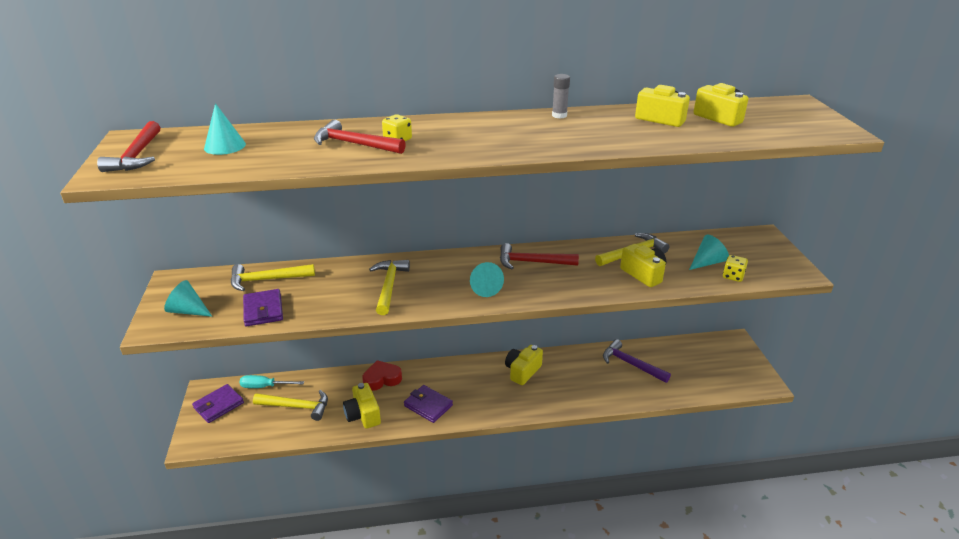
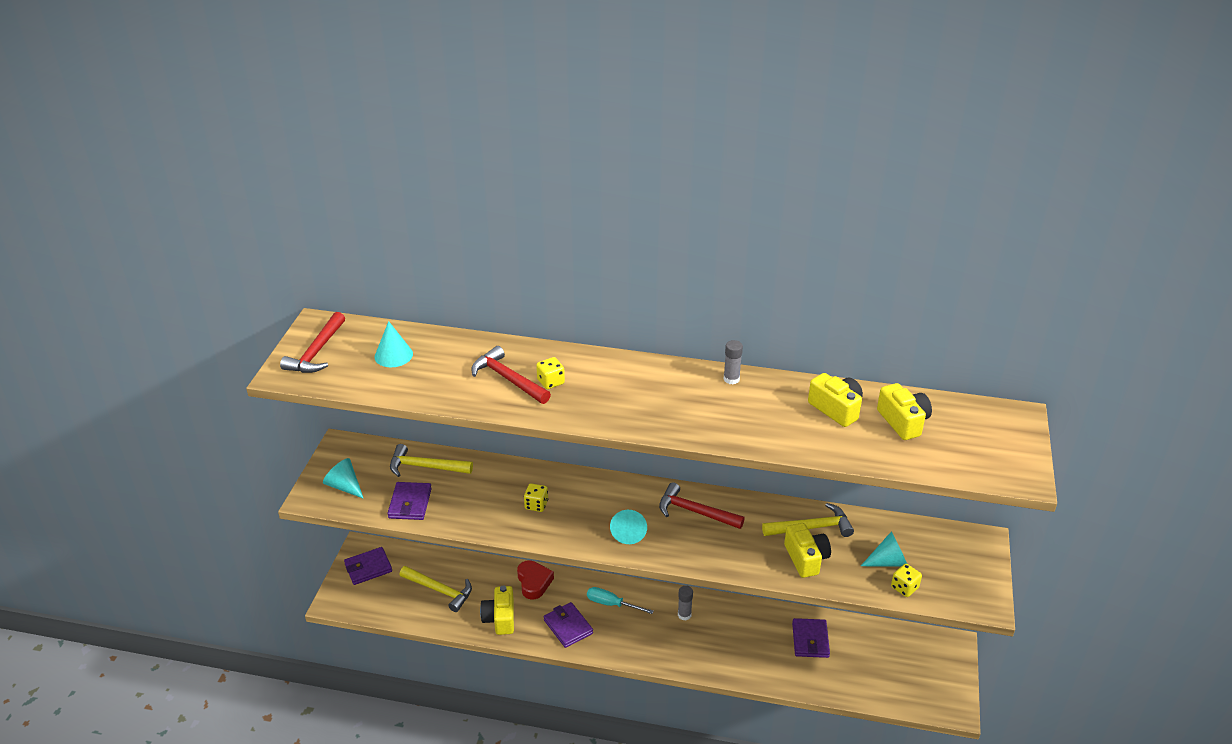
camera: 20 degrees right, 5 degrees up
(265, 386) = (417, 559): turquoise screwdriver -> turquoise screwdriver (611, 604)
(382, 379) = (534, 582): red heart -> red heart turned 75 degrees clockwise
(389, 286) = (536, 505): yellow hammer -> yellow dice
(522, 371) = (684, 615): yellow camera -> grey glue stick
(631, 364) = (810, 640): purple hammer -> purple wallet

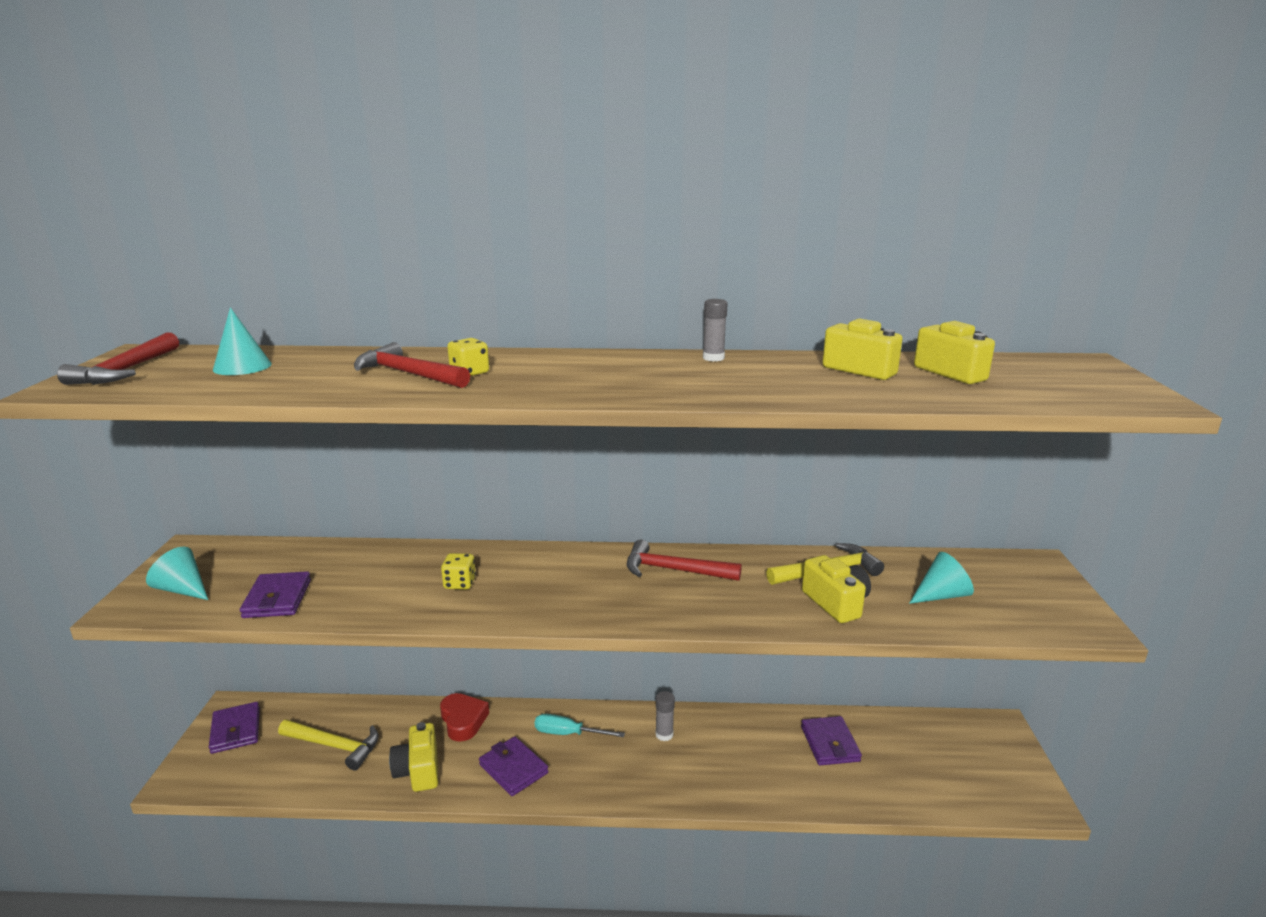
camera: 10 degrees left, 15 degrees down
(368, 568) = (236, 730): purple wallet -> purple wallet turned 75 degrees counterclockwise
(425, 467) = (304, 559): yellow hammer -> none
(629, 532) = (591, 599): turquoise cone -> none
(904, 587) = (978, 620): yellow dice -> none

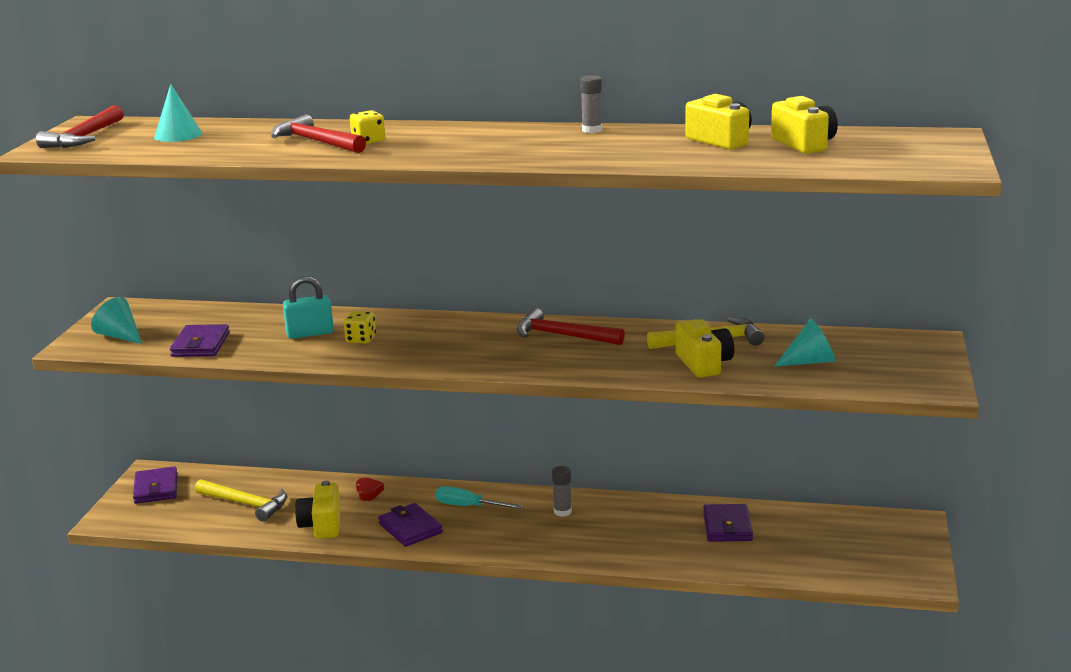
camera: 10 degrees right, 0 degrees up
(402, 577) = (310, 333): none -> turquoise padlock
(463, 721) = (368, 492): red heart -> red heart, size x0.59

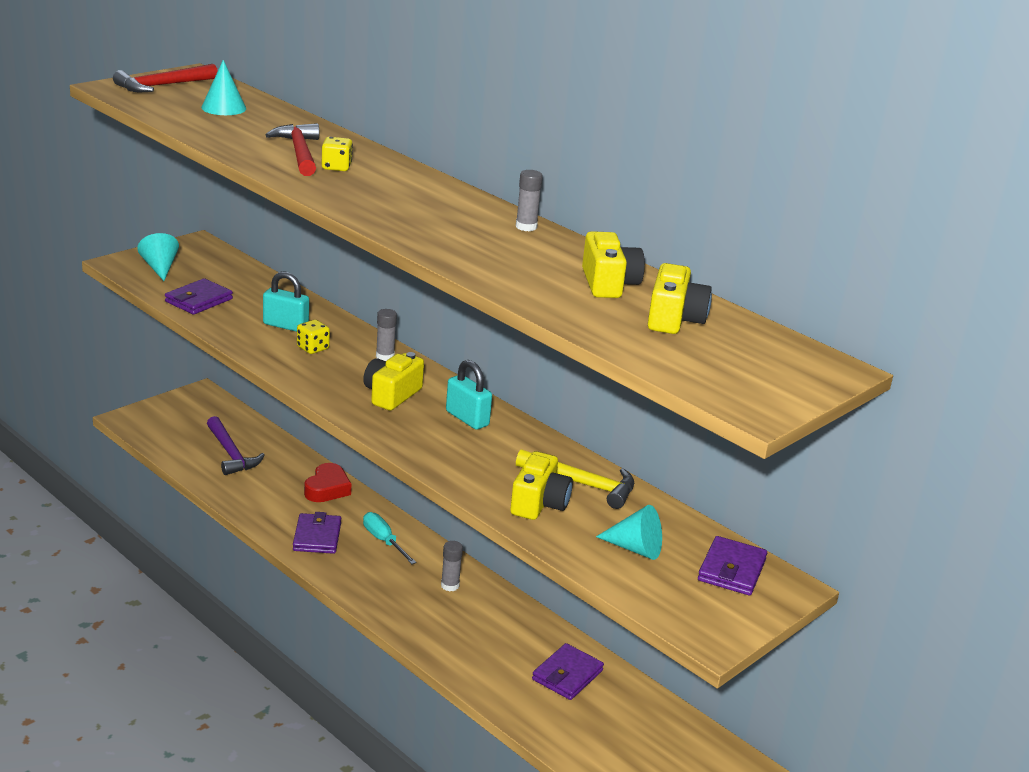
camera: 30 degrees right, 5 degrees up
(156, 489) = (189, 409): purple wallet -> purple wallet (731, 570)
(246, 504) = (231, 454): yellow hammer -> purple hammer
(322, 525) = (259, 499): yellow camera -> yellow camera (391, 395)
(368, 492) = (327, 489): red heart -> red heart, size x1.70
(429, 322) = (385, 356): none -> grey glue stick
(562, 336) = (467, 418): red hammer -> turquoise padlock

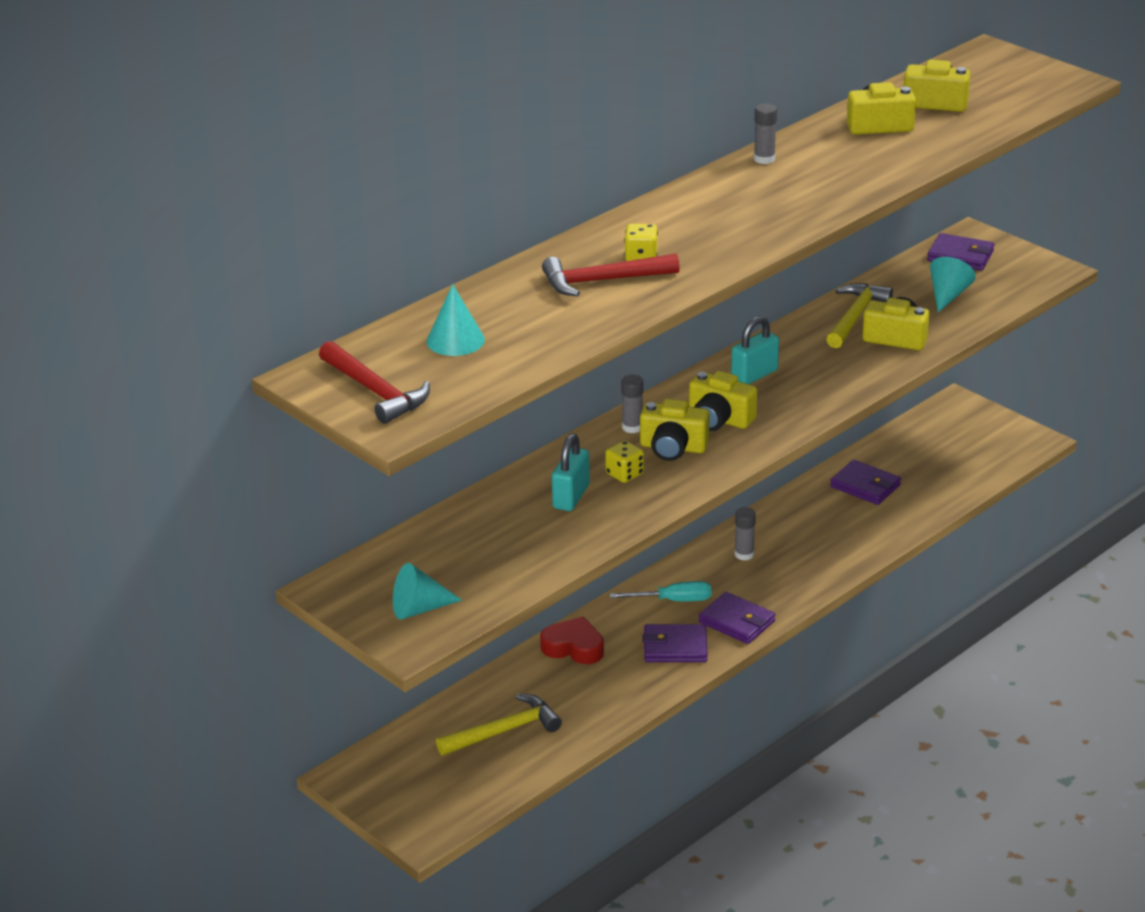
camera: 85 degrees left, 5 degrees up
(198, 300) = (515, 566): purple wallet -> purple wallet (736, 622)
(231, 454) = (504, 731): purple hammer -> yellow hammer
(349, 371) = (673, 448): none -> yellow camera
(383, 541) = (673, 600): turquoise screwdriver -> turquoise screwdriver turned 150 degrees counterclockwise

